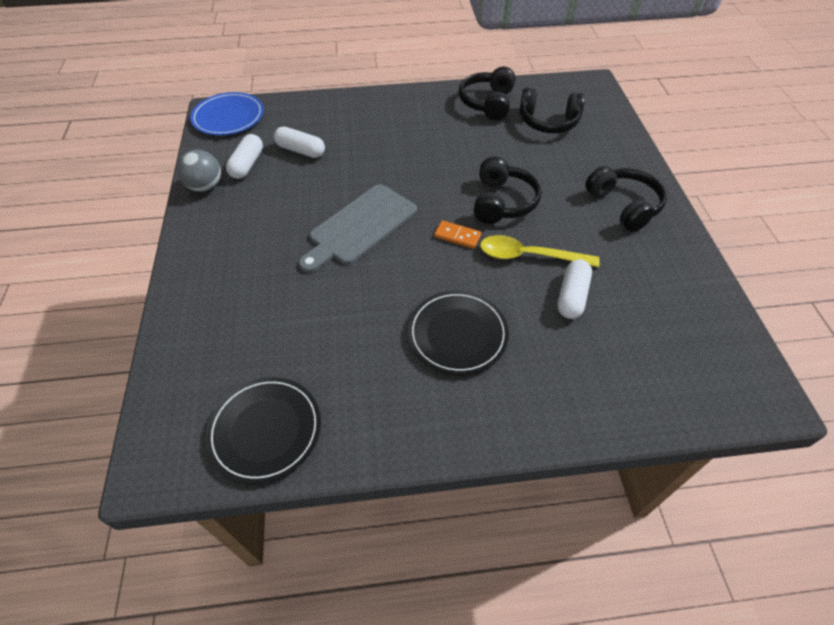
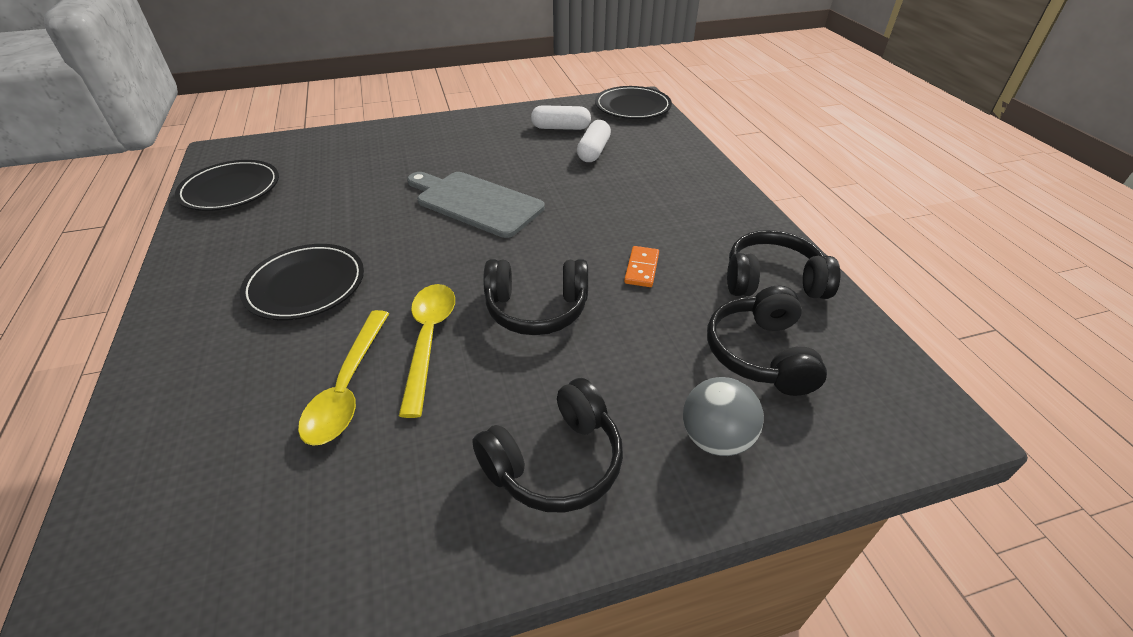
camera: 80 degrees right, 10 degrees down
(205, 186) = (523, 115): grey ball -> grey ball (715, 438)
(228, 117) = (632, 107): blue plate -> black plate
(457, 236) = (464, 273): orange domino -> orange domino (641, 268)
(572, 296) = (348, 387): white capsule -> yellow spoon

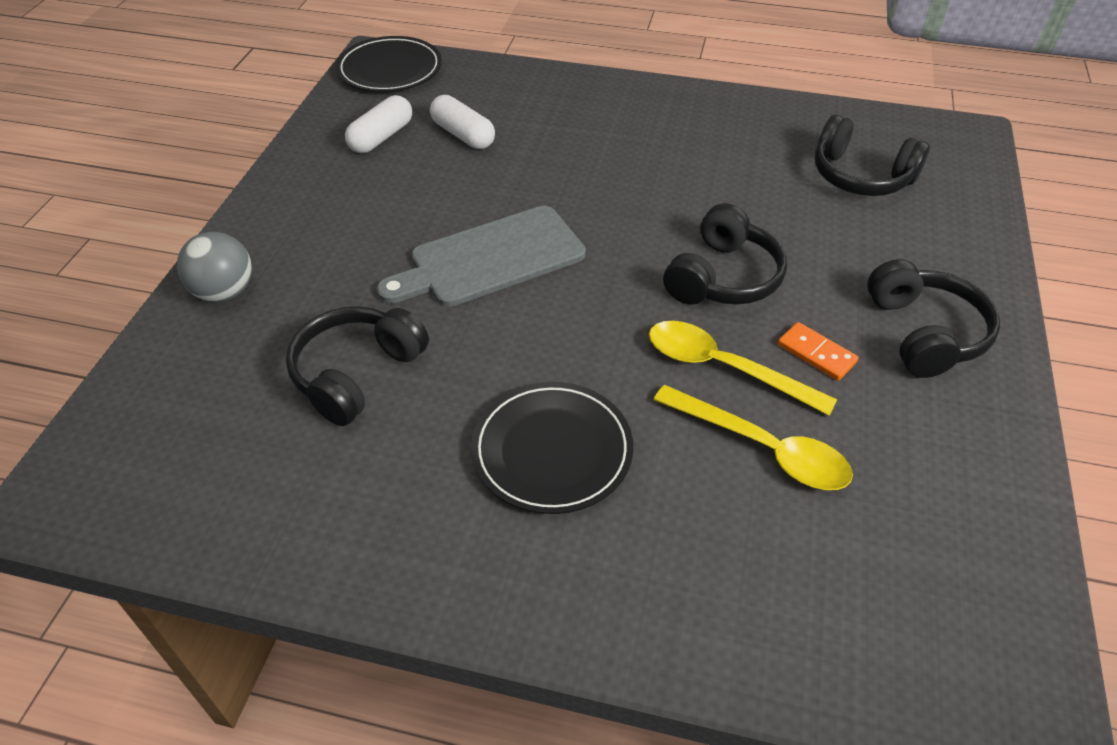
camera: 60 degrees left, 5 degrees up
(230, 189) = (216, 498): black plate -> none
(641, 268) = (707, 189): orange domino -> orange domino (816, 354)
(715, 438) = (938, 239): grey ball -> grey ball (224, 292)
(772, 281) = (776, 128): black headphones -> black headphones (357, 374)

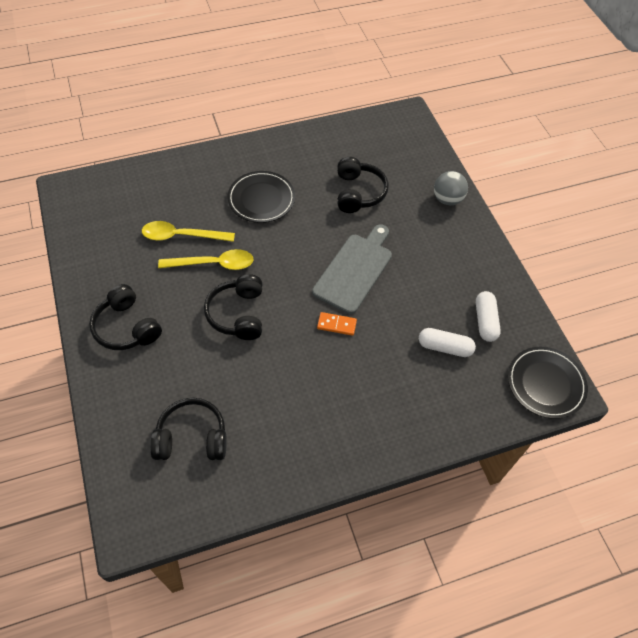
camera: 145 degrees right, 10 degrees up
(816, 354) = (175, 290): orange domino -> orange domino (336, 324)

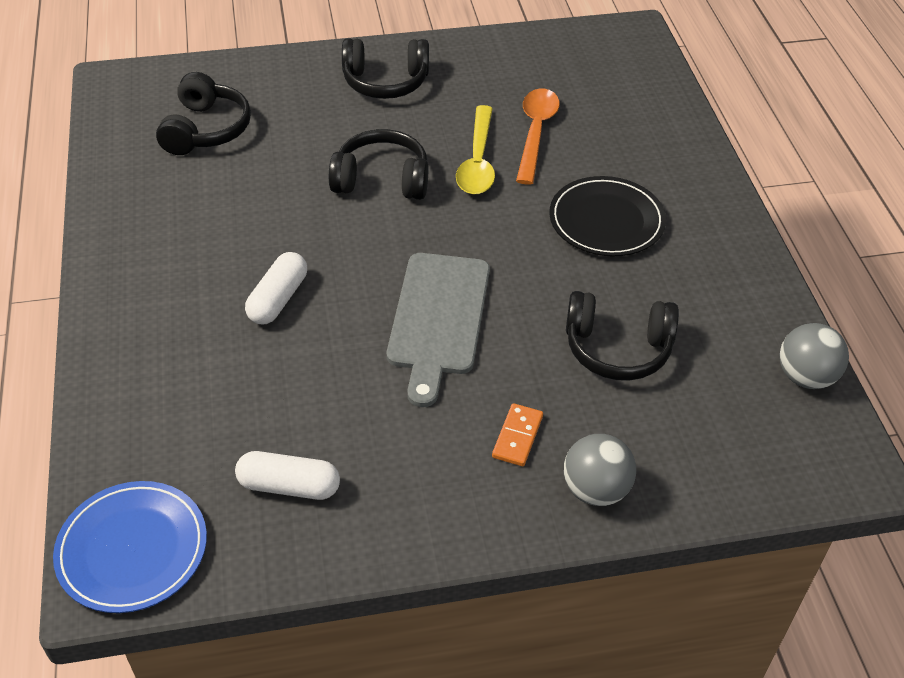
camera: 100 degrees right, 10 degrees down
(127, 327) = (385, 82): black headphones -> black headphones turned 150 degrees counterclockwise
(182, 236) = (535, 133): yellow spoon -> orange spoon
(336, 324) = (335, 283): orange domino -> orange domino (517, 437)
(354, 270) = (438, 319): grey cutting board -> grey cutting board turned 60 degrees clockwise
(359, 125) = (805, 377): none -> grey ball
(444, 347) = (253, 413): white capsule -> white capsule (278, 299)
(545, 384) = (132, 549): black plate -> blue plate

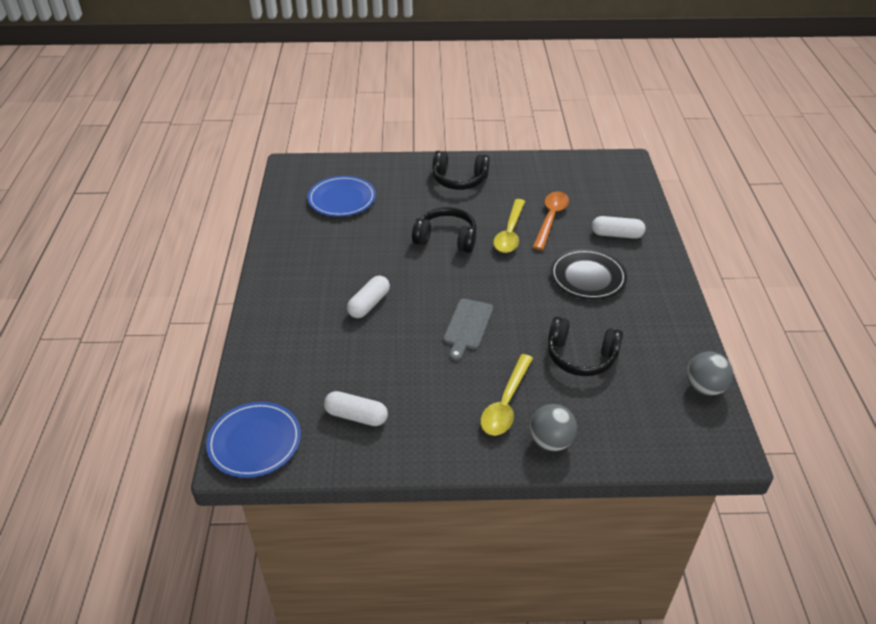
camera: 10 degrees right, 5 degrees down
(206, 130) = (342, 199): black headphones -> blue plate
(438, 319) = (467, 326): grey cutting board -> grey cutting board, size x0.66
(517, 437) = (506, 403): orange domino -> yellow spoon
(638, 149) = (616, 235): none -> white capsule

